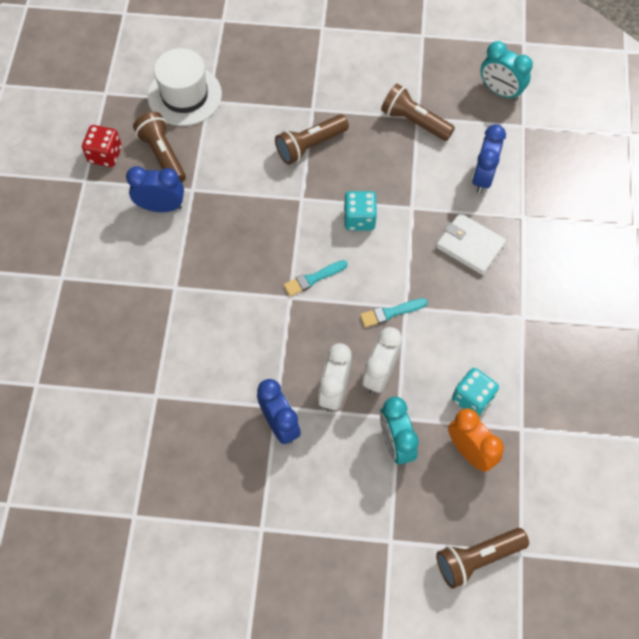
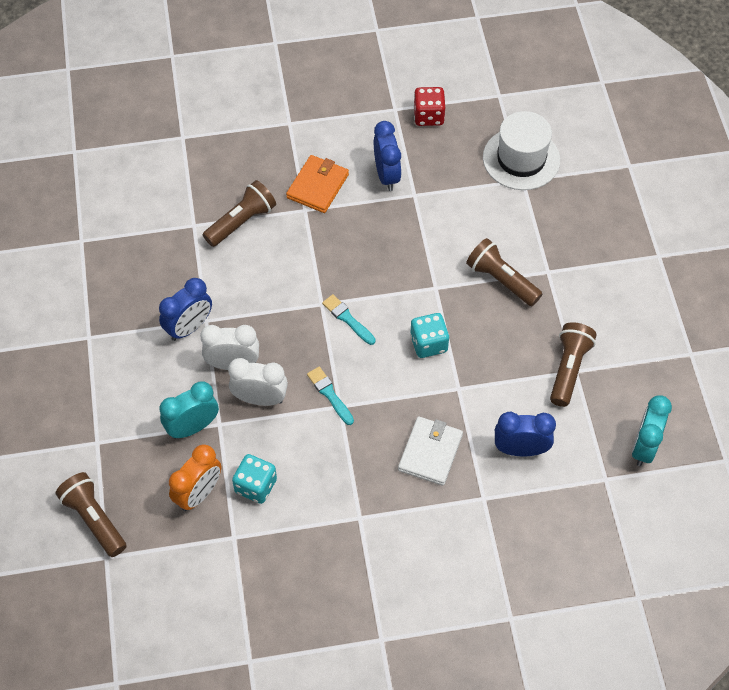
camera: 75 degrees right, 5 degrees down
(150, 269) = (318, 186): none -> orange wallet
(163, 155) = (445, 160): brown flashlight -> brown flashlight (242, 222)

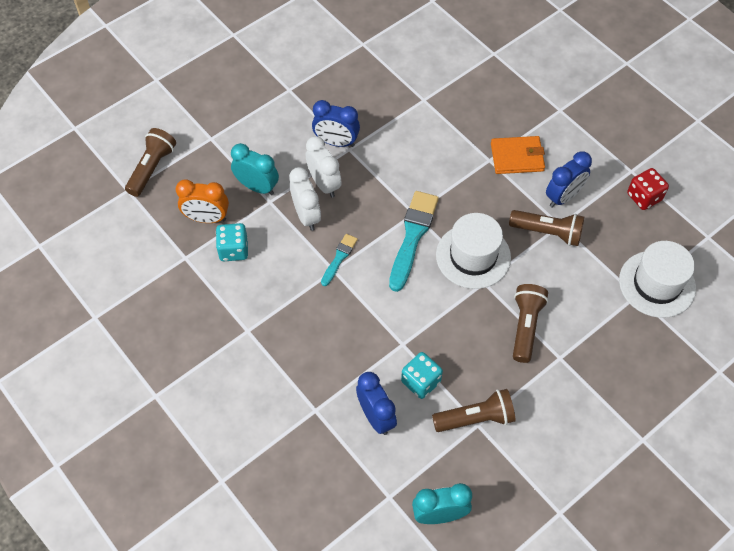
camera: 60 degrees right, 0 degrees up
(242, 222) = (448, 126): brown flashlight -> brown flashlight (548, 233)
(347, 319) = (412, 237): turquoise brush -> turquoise brush, size x1.88
(402, 281) = (473, 256): none -> white hat
(428, 343) = (429, 303): turquoise dice -> turquoise dice (420, 382)
(430, 452) = (332, 352): white wallet -> none

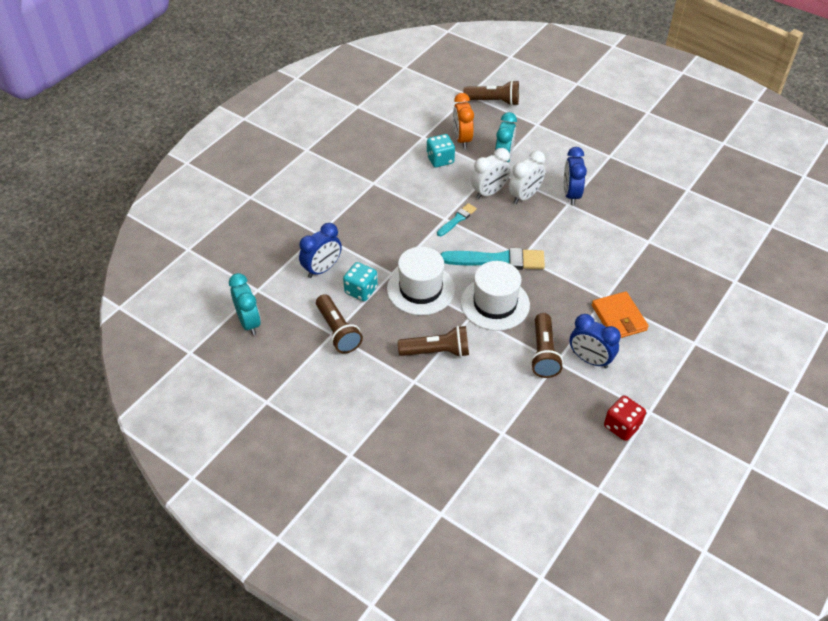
camera: 75 degrees right, 10 degrees down
(339, 258) = (457, 219): turquoise brush -> turquoise brush turned 60 degrees counterclockwise
(657, 284) = (522, 448): white hat -> white hat (420, 289)

